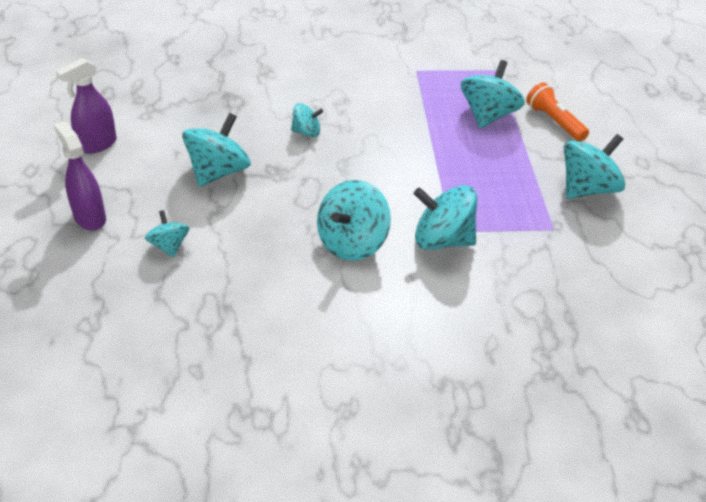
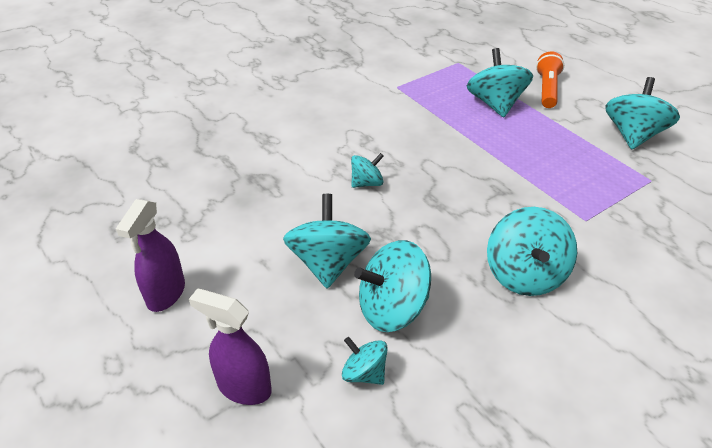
camera: 30 degrees left, 0 degrees up
(442, 240) = (589, 233): turquoise spinning top -> turquoise spinning top (392, 308)
(554, 122) = (547, 89): orange flashlight -> orange flashlight turned 75 degrees clockwise

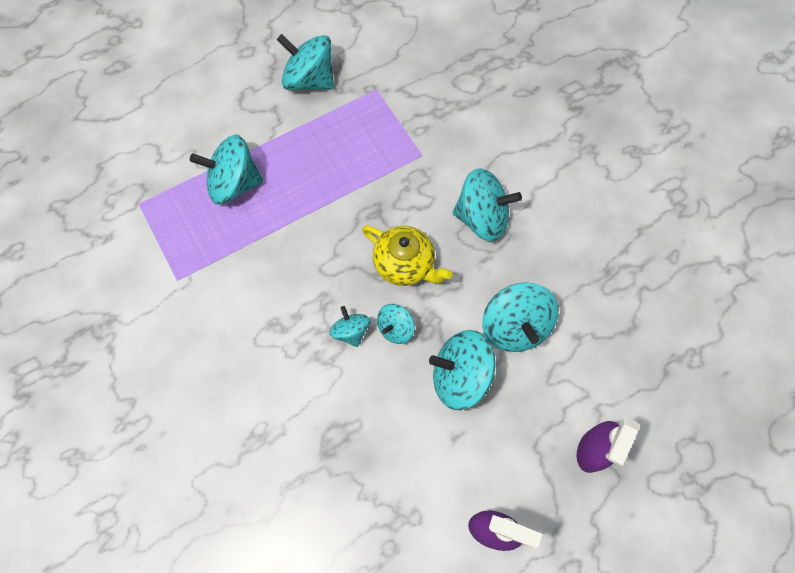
camera: 85 degrees left, 25 degrees up
(364, 373) = (578, 355): turquoise spinning top -> turquoise spinning top (395, 328)
(447, 214) = (405, 264): none -> yellow teapot
(547, 89) = (216, 128): orange flashlight -> none

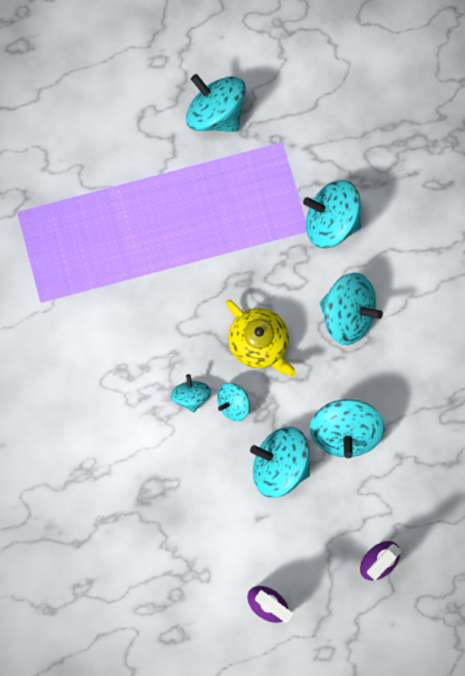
camera: 15 degrees right, 10 degrees up
(234, 184) = (114, 214): turquoise spinning top -> turquoise spinning top (331, 222)

